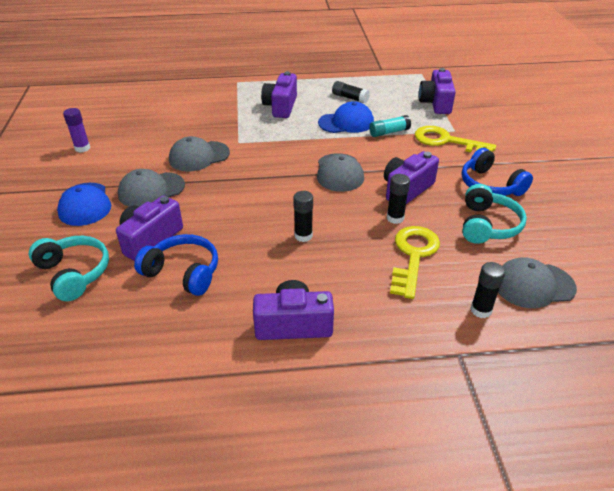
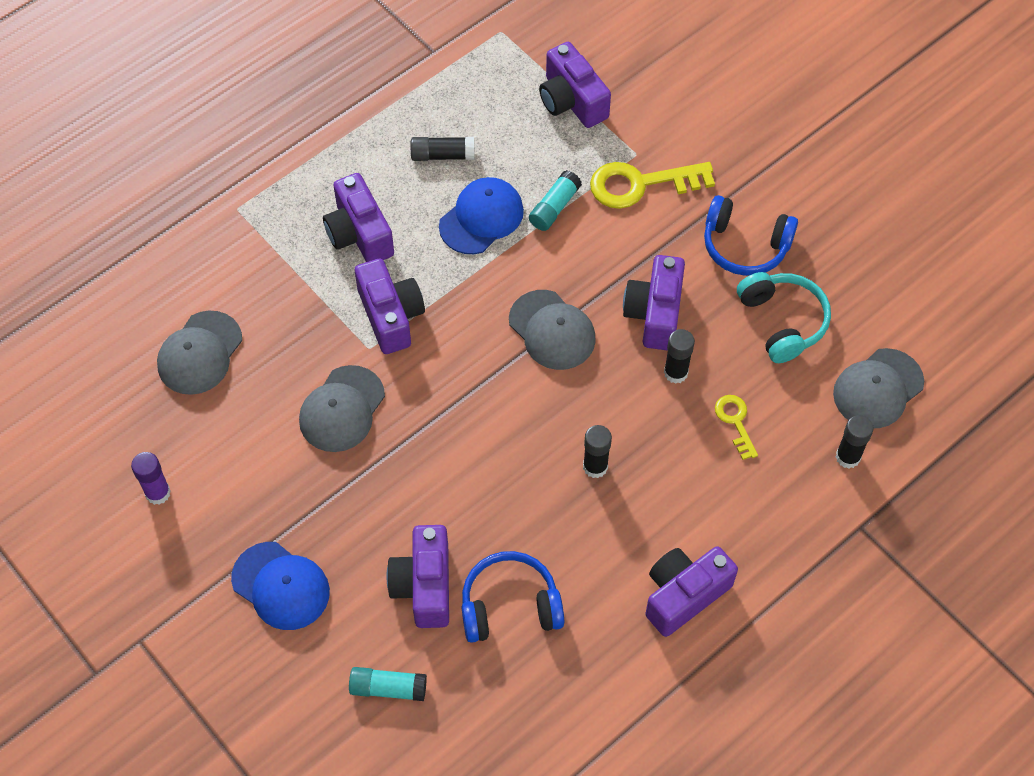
camera: 35 degrees left, 20 degrees up
(74, 273) = (388, 688): turquoise headphones -> turquoise glue stick
(151, 190) = (341, 508): grey cap -> grey cap (200, 353)
(262, 136) = (391, 316): none -> purple camera
(413, 256) = (735, 422): yellow key -> yellow key, size x0.54

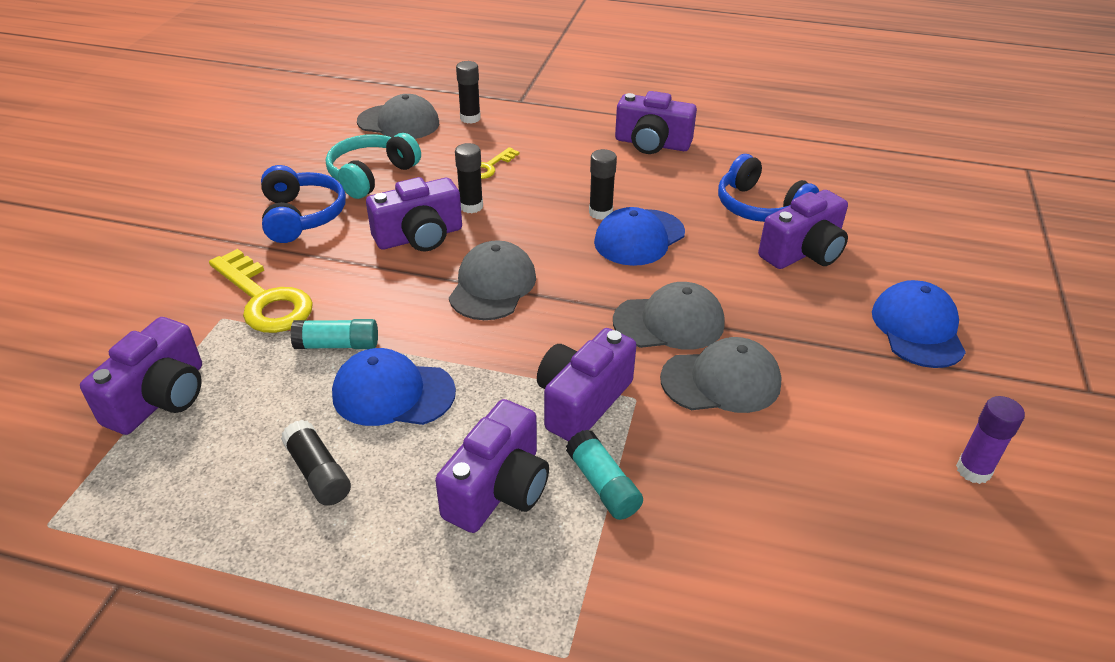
camera: 125 degrees left, 20 degrees down
(200, 353) = (798, 545): grey cap -> grey cap (669, 322)
(388, 688) = (896, 234): turquoise glue stick -> turquoise glue stick (603, 485)
(537, 472) = (639, 238): none -> blue cap

